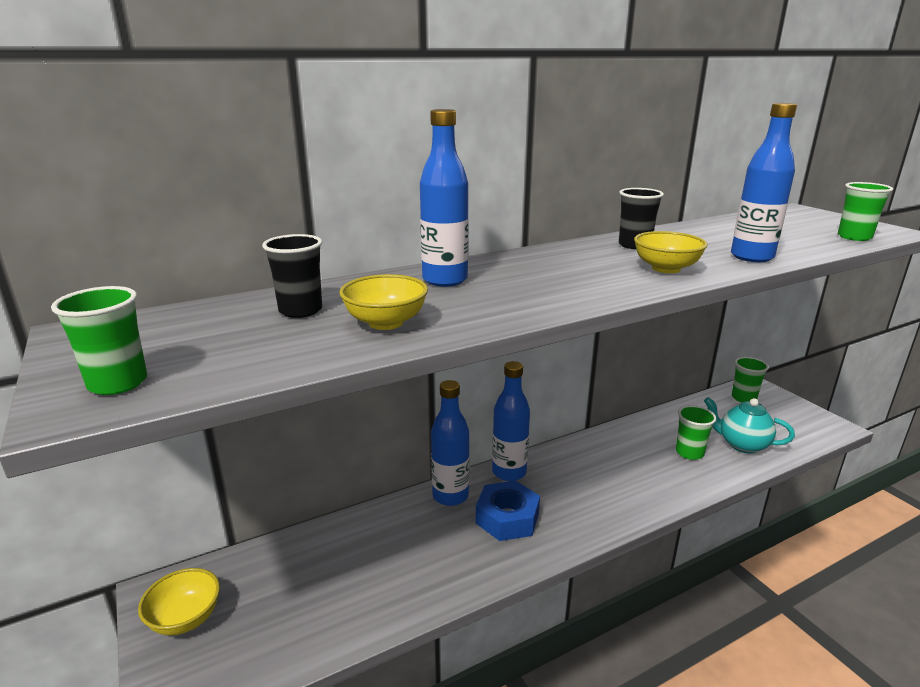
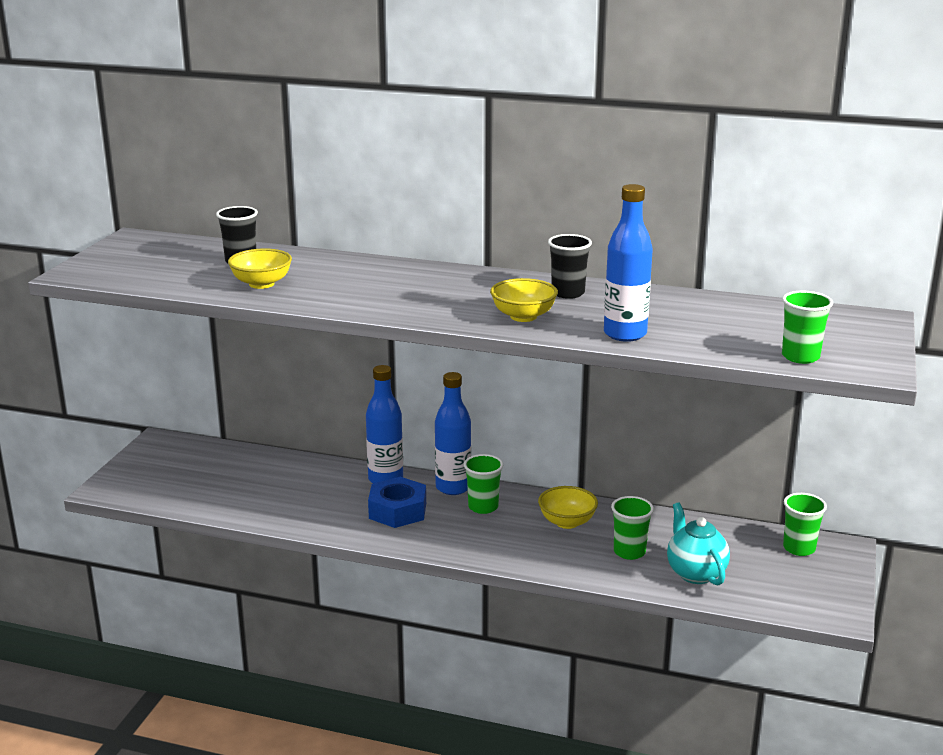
camera: 45 degrees right, 0 degrees up
(118, 383) = (103, 269): green cup -> green cup (483, 507)
(185, 618) = (155, 460): yellow bowl -> yellow bowl (567, 522)
(445, 280) = (359, 271): blue bottle -> none

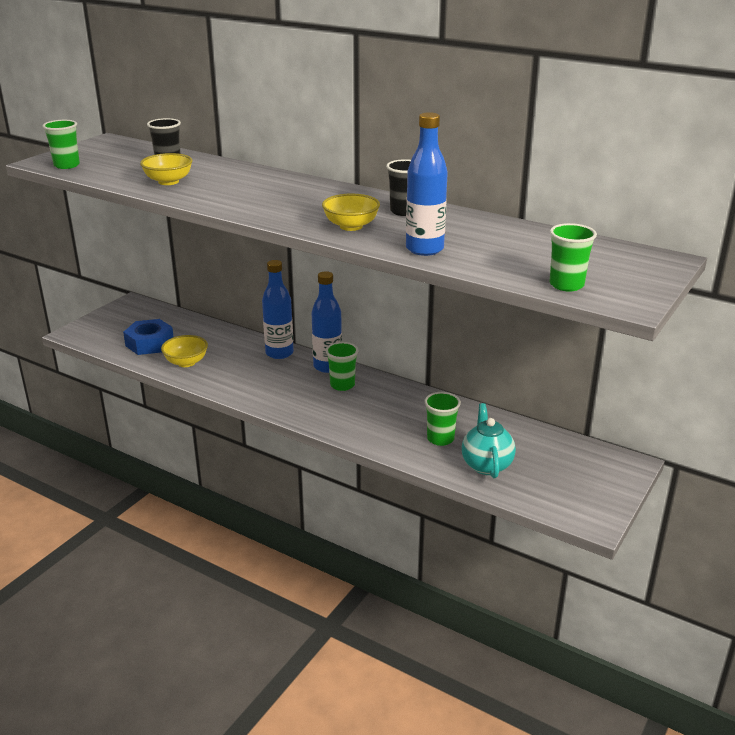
camera: 15 degrees right, 5 degrees up
(397, 511) = (274, 378): blue nut -> blue nut (149, 343)
(567, 522) = (402, 407): yellow bowl -> yellow bowl (186, 362)
(799, 548) = (589, 458): green cup -> green cup (67, 165)

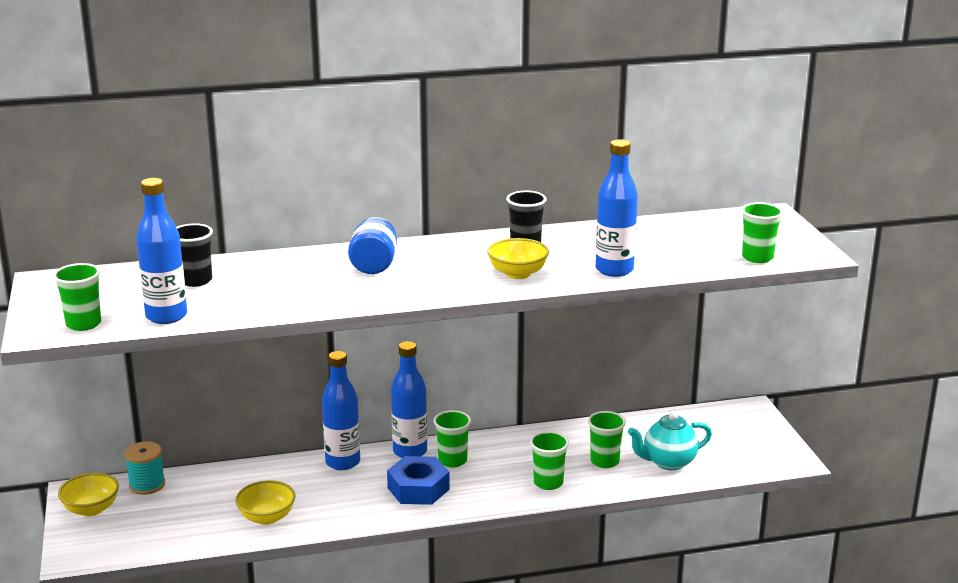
camera: 45 degrees left, 5 degrees down
(108, 176) = (166, 316): none -> blue bottle
(149, 343) = (188, 520): blue nut -> blue nut (418, 488)
(166, 315) = (147, 485): none -> turquoise spool
(168, 181) = (248, 298): yellow bowl -> yellow bowl (91, 509)
(278, 189) = (374, 265): none -> blue jar
(376, 431) = (548, 483): none -> green cup
(486, 465) = (668, 462): turquoise teapot -> turquoise teapot turned 60 degrees counterclockwise

